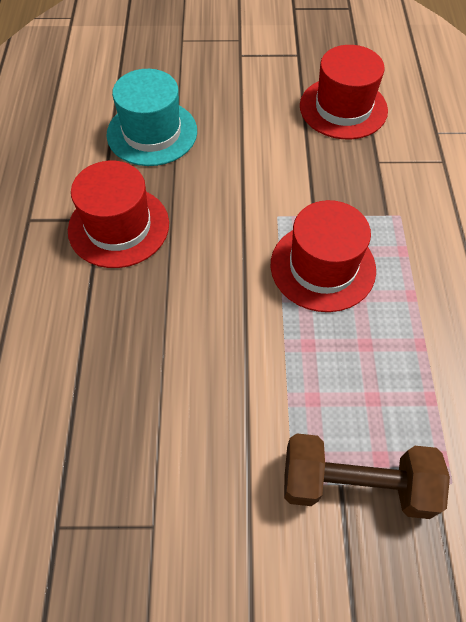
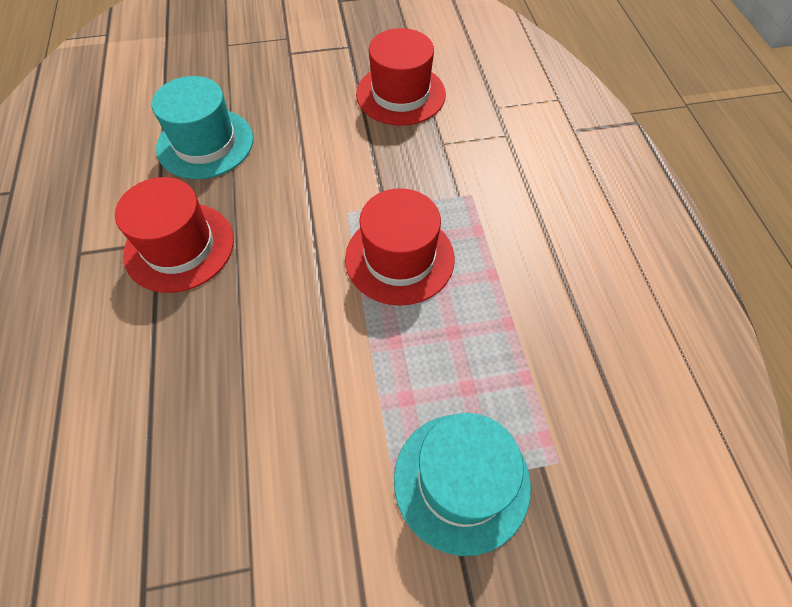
camera: 10 degrees left, 0 degrees up
(356, 484) = (461, 481): brown dumbbell -> turquoise hat

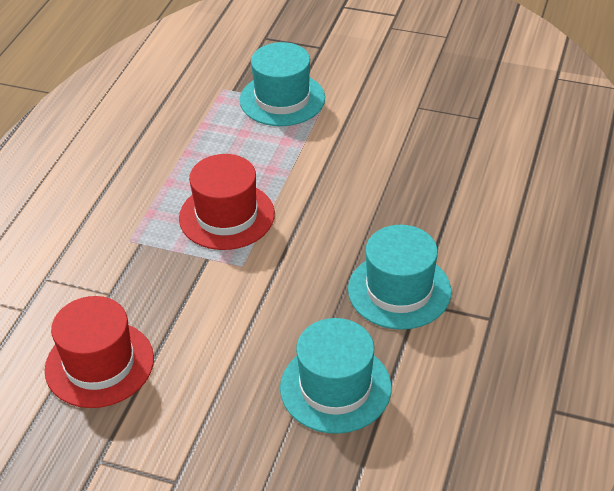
camera: 150 degrees left, 15 degrees down
(179, 247) = (399, 290): red hat -> turquoise hat

